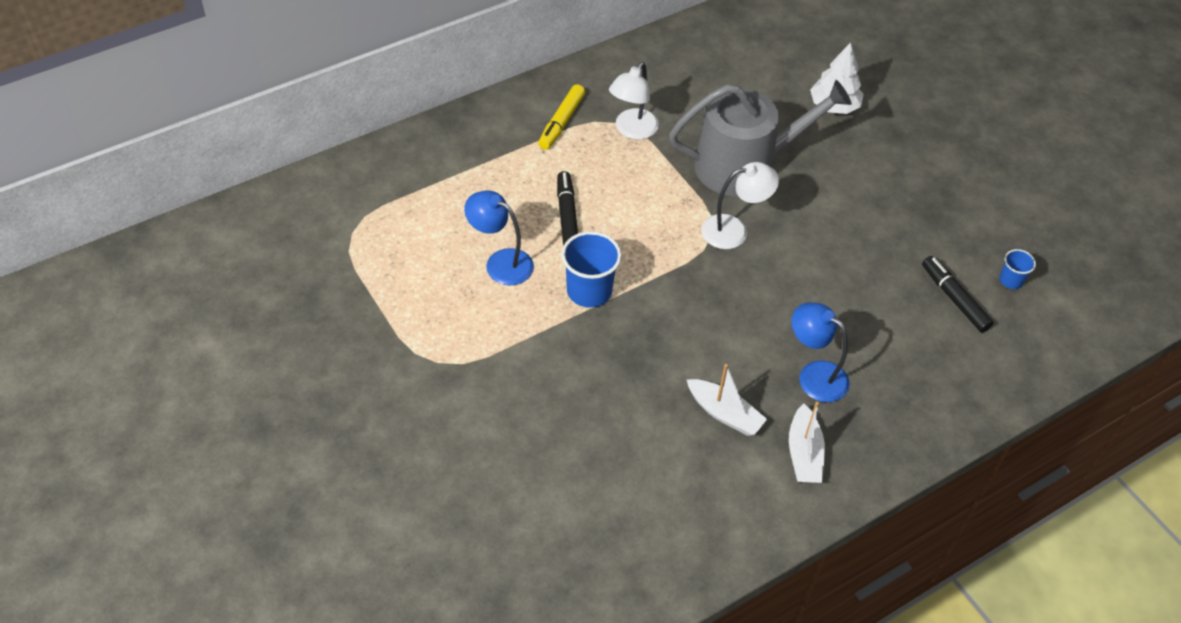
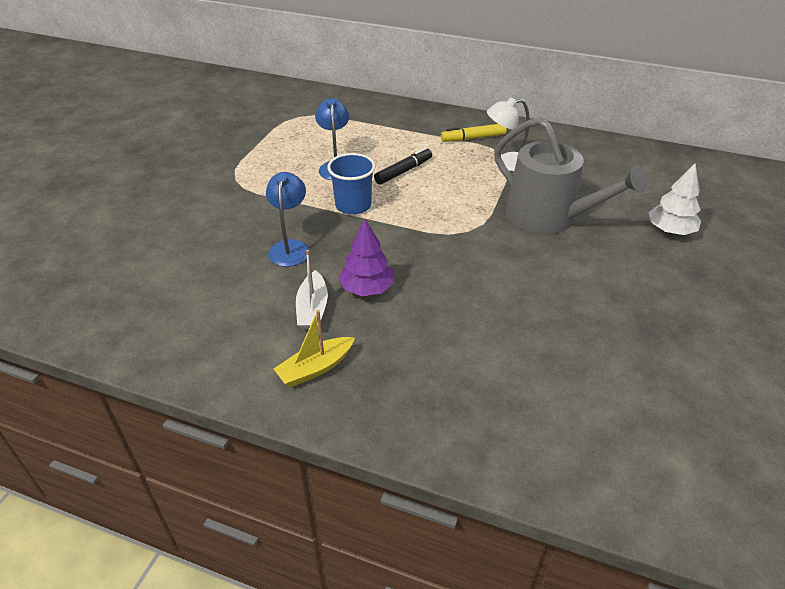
camera: 55 degrees right, 10 degrees down
(730, 357) = (367, 288): none -> purple tree
(734, 230) = (484, 238): white lamp -> none
(804, 454) = (315, 368): white boat -> yellow boat
(814, 375) = (399, 338): blue lamp -> blue lamp (290, 247)
(954, 299) = (580, 386): black marker -> none
(1011, 280) = (653, 416): blue cup -> none

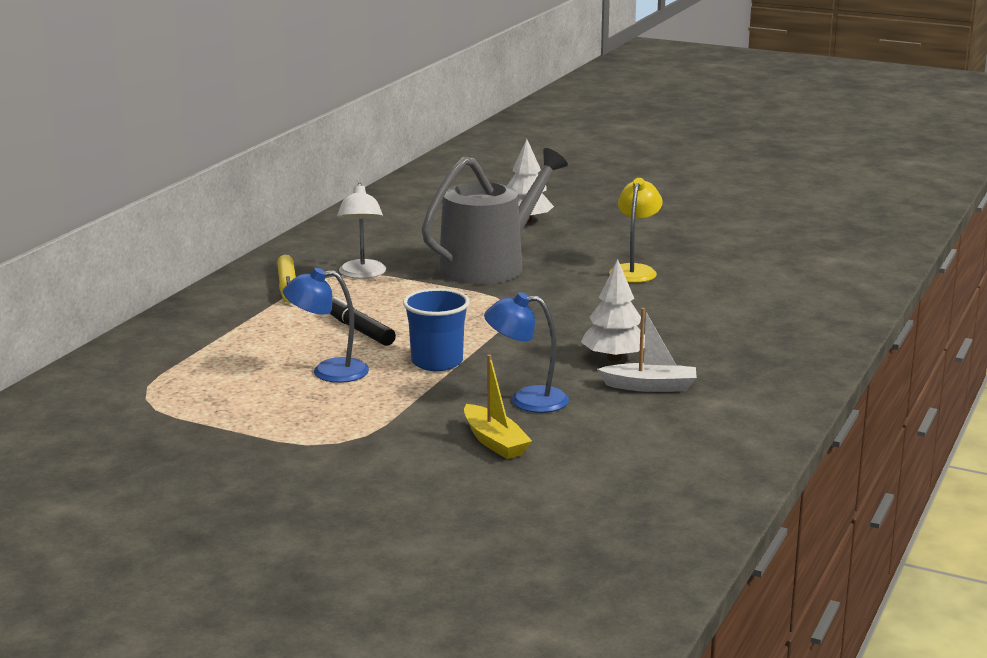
camera: 85 degrees left, 20 degrees down
(315, 368) = (746, 385): yellow boat -> yellow boat (495, 442)
(367, 288) = (614, 358): purple tree -> white tree
(572, 299) = (635, 270): none -> yellow lamp

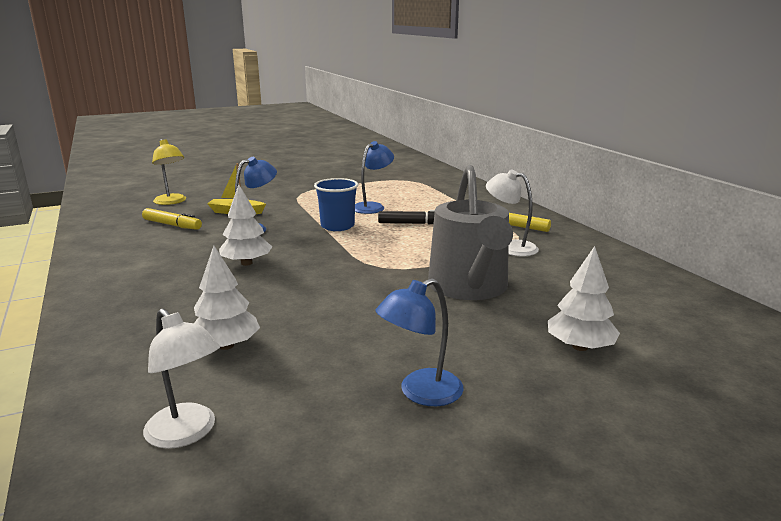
camera: 130 degrees right, 0 degrees up
(609, 454) = (172, 225): none -> yellow marker
(635, 270) = (365, 337): yellow lamp -> yellow lamp (172, 202)
(650, 386) = (197, 257): white boat -> none
(660, 241) = (420, 393): none -> blue lamp
(733, 301) = (226, 345): none -> white tree
(809, 273) = (187, 433): none -> white lamp

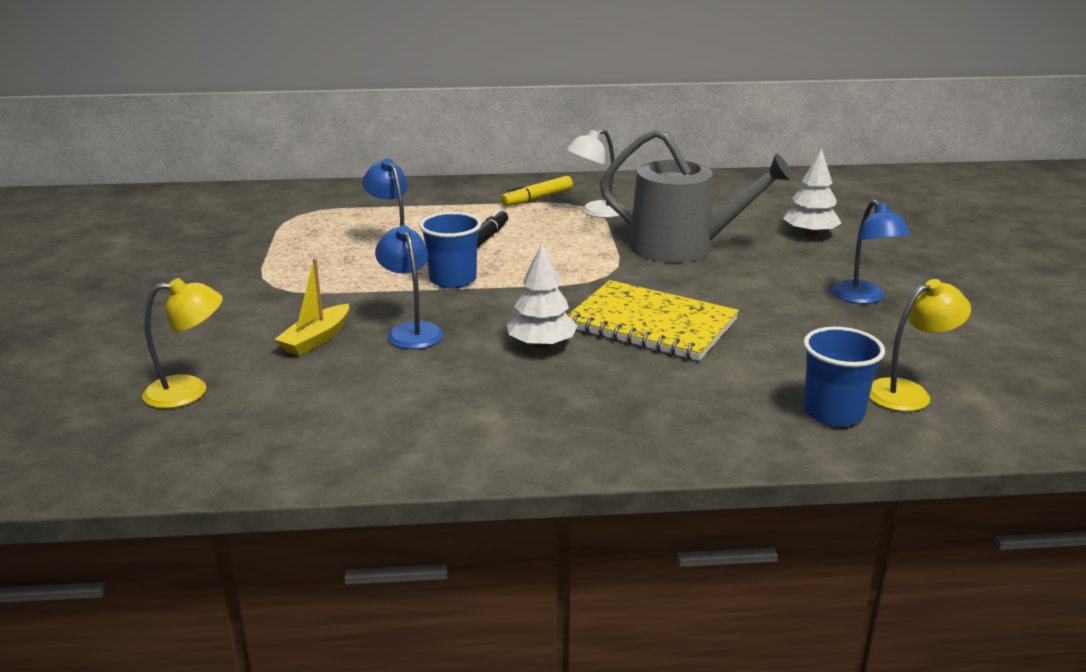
camera: 70 degrees left, 5 degrees up
(143, 389) = (833, 412): none -> blue cup
(172, 225) = (329, 392): yellow marker -> none
(187, 433) = (908, 392): white lamp -> yellow lamp
(226, 345) = (760, 369): white tree -> none
(297, 293) = (651, 324): none -> yellow notebook

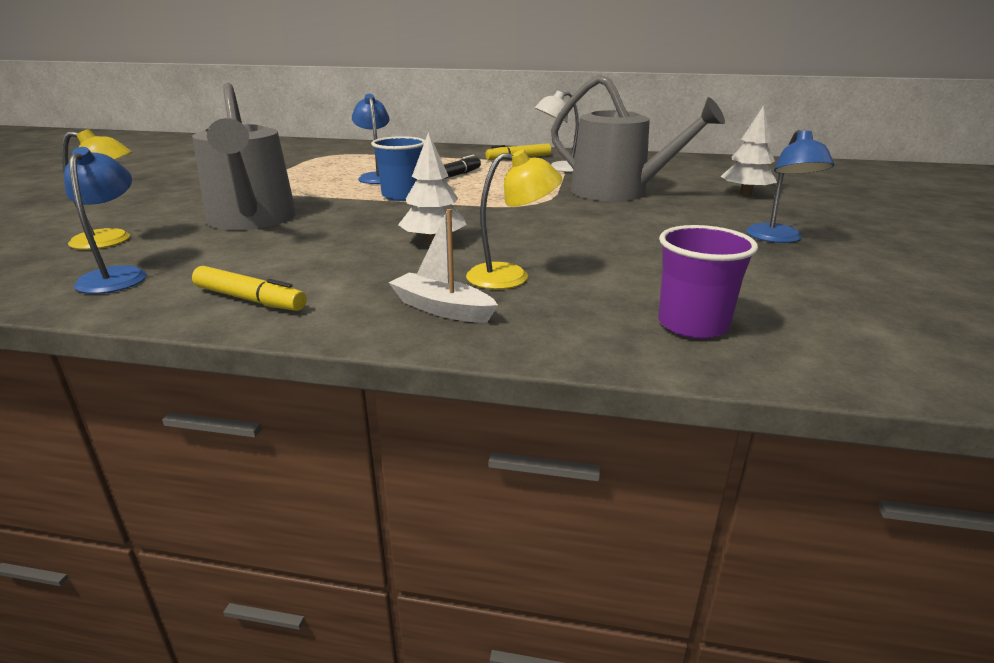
camera: 15 degrees right, 0 degrees up
(316, 339) = (252, 220): yellow boat -> grey watering can
(411, 331) = (333, 222): blue lamp -> blue lamp (117, 275)
(426, 445) = (250, 299): none -> yellow marker
(614, 428) = (442, 309): none -> white boat
(651, 324) = (548, 237): yellow notebook -> none
(833, 412) = (692, 325): blue cup -> purple cup
(908, 392) = (794, 317): yellow lamp -> yellow lamp (511, 276)

